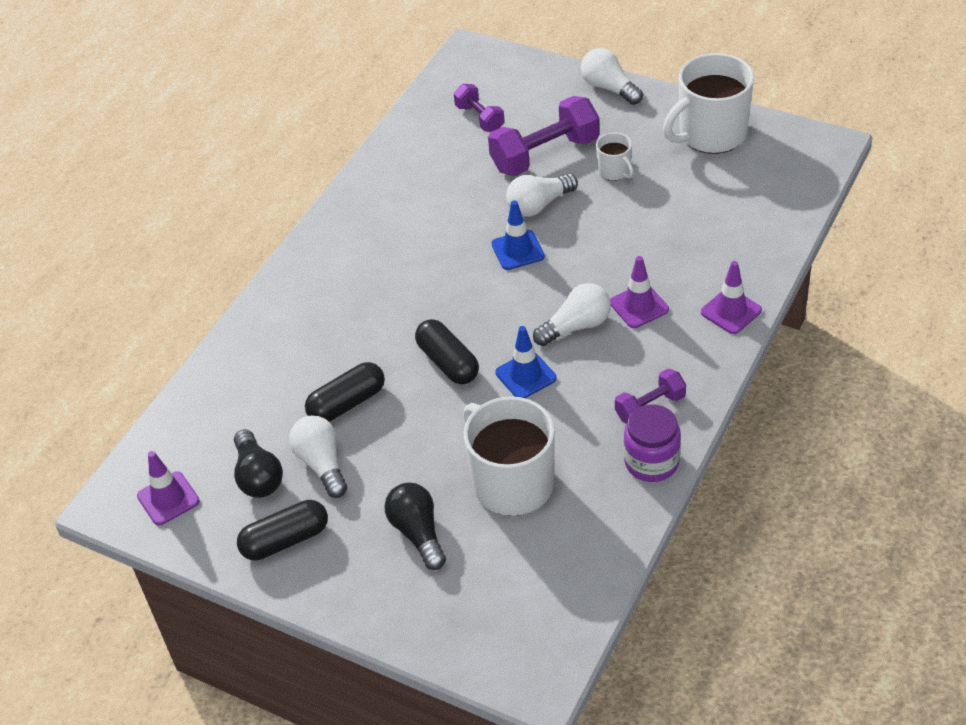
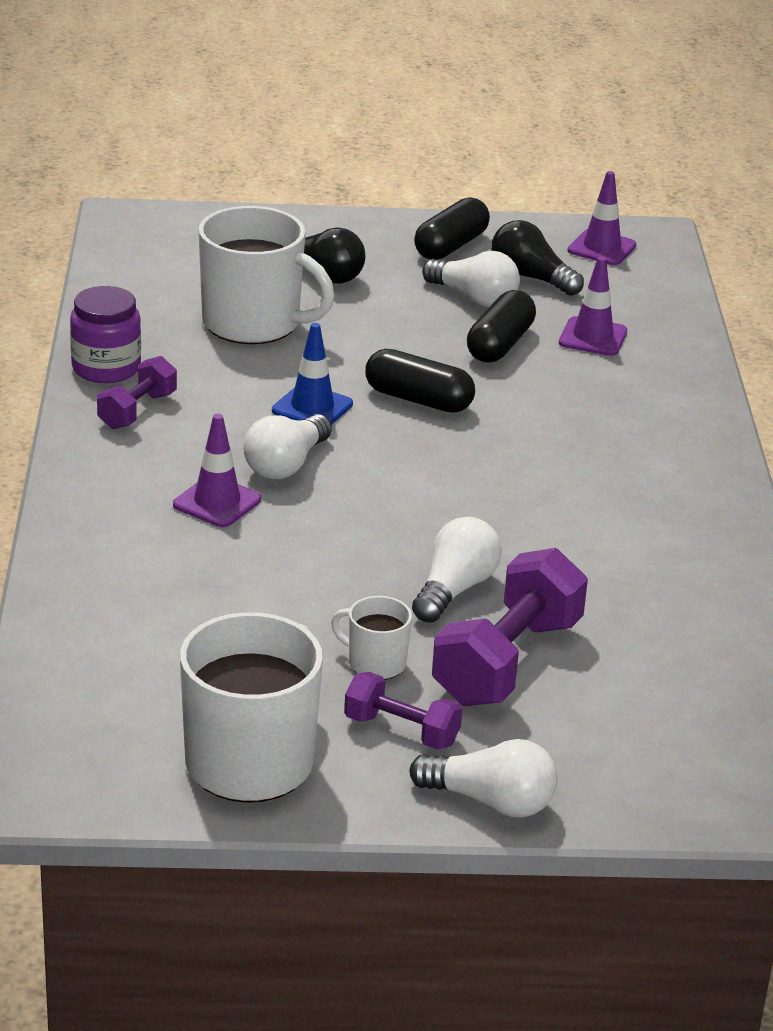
camera: 145 degrees right, 15 degrees down
(480, 118) = (666, 693): purple dumbbell -> purple dumbbell (401, 730)
(518, 250) = (435, 527): blue traffic cone -> none
(731, 311) = (85, 523): purple traffic cone -> purple traffic cone (592, 337)

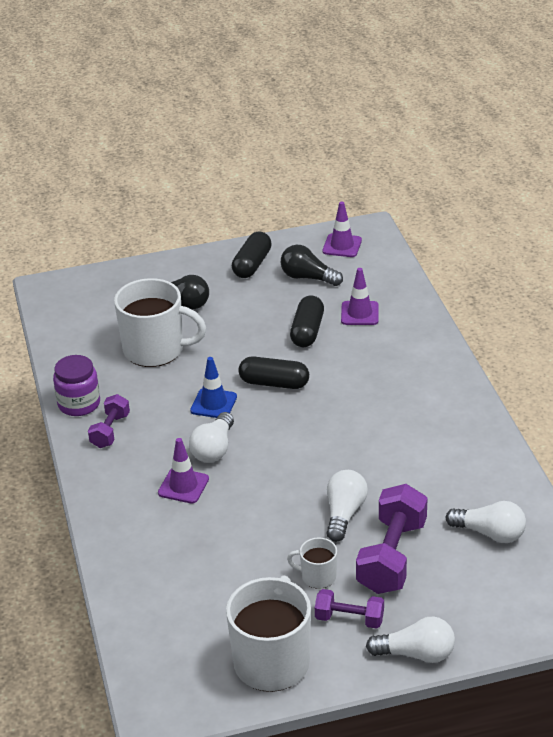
camera: 10 degrees left, 5 degrees up
(474, 298) = (280, 300): white light bulb -> white light bulb (490, 533)

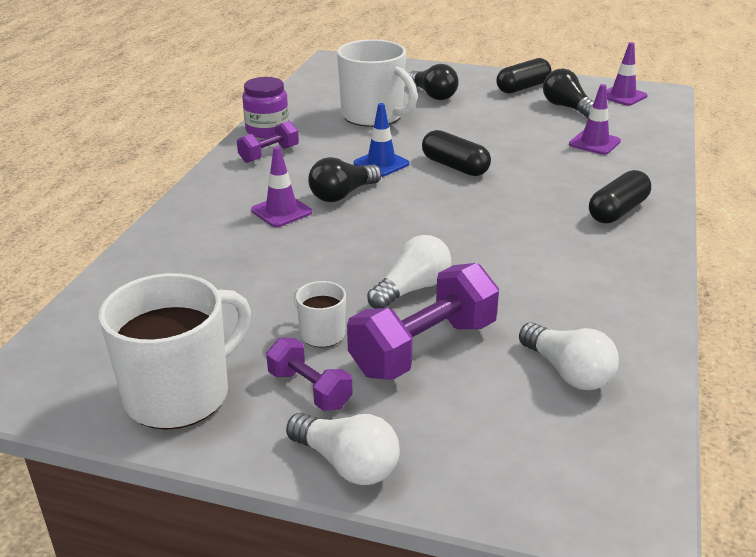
camera: 30 degrees right, 5 degrees down
(214, 449) = (342, 194): white light bulb -> black light bulb
(307, 331) = (527, 141): black capsule -> black capsule (617, 211)

